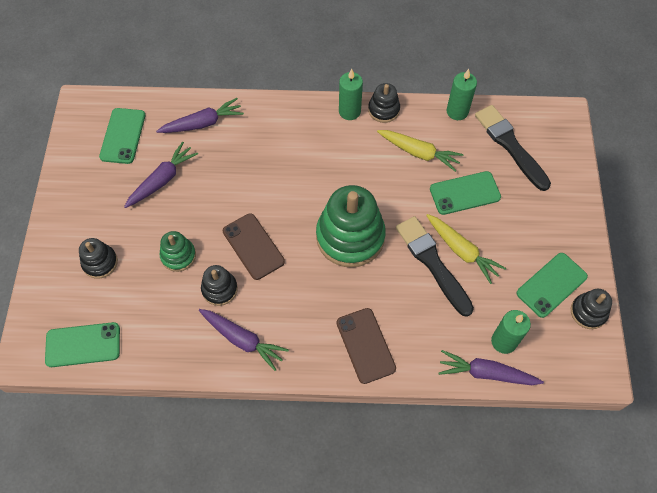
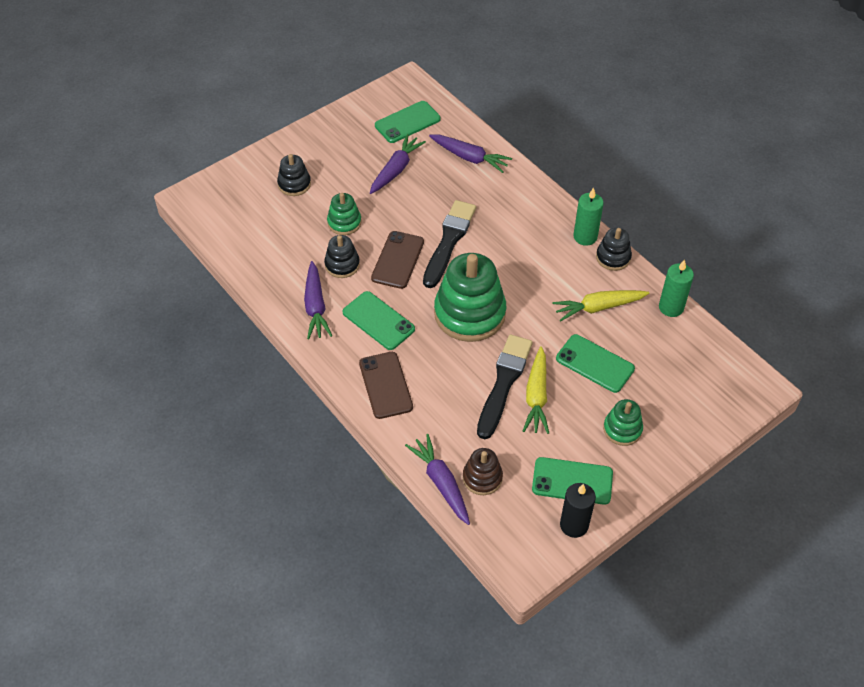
camera: 50 degrees right, 10 degrees down
(83, 345) = (224, 220): green phone -> green phone (378, 321)
(162, 180) = (396, 170): purple carrot -> purple carrot turned 60 degrees counterclockwise
(365, 345) = (385, 385): brown phone -> brown phone turned 45 degrees counterclockwise
(419, 153) = (598, 307): yellow carrot -> yellow carrot turned 90 degrees clockwise
(504, 341) = (482, 478): green candle -> brown stacking toy
(510, 145) = (680, 366): black brush -> black brush (449, 241)
(533, 220) = (622, 429): none -> green stacking toy
(588, 312) = (574, 525): black stacking toy -> black candle

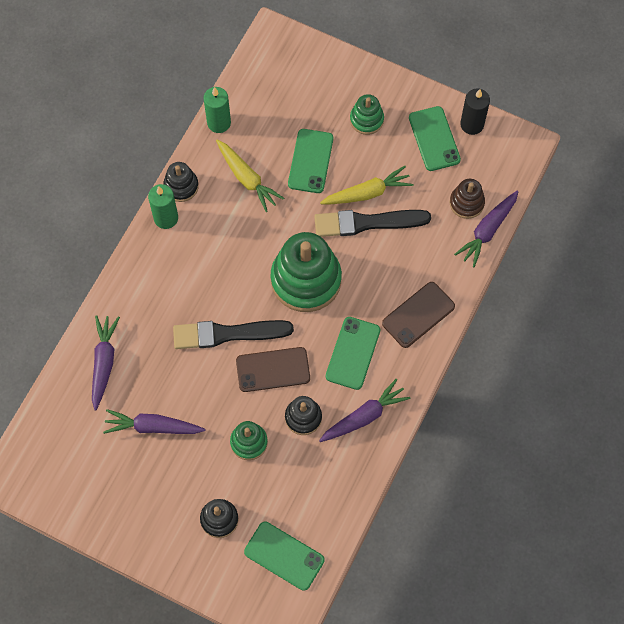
camera: 115 degrees left, 15 degrees up
(407, 122) = (76, 448): green phone -> green phone (284, 556)

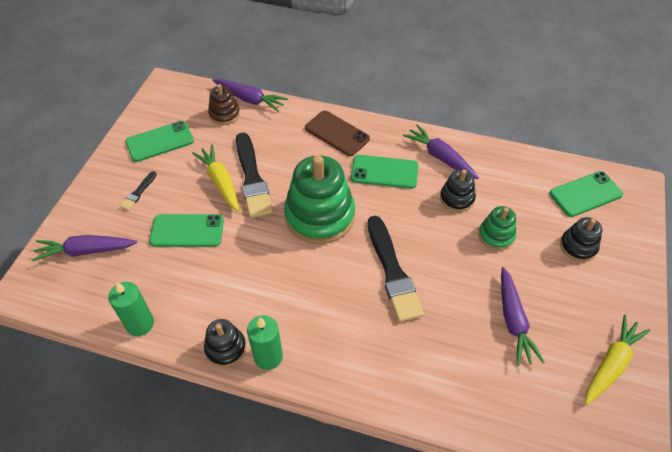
camera: 100 degrees left, 15 degrees down
(104, 363) = (460, 386): purple carrot -> purple carrot (86, 251)
(247, 178) = (211, 284): yellow carrot -> yellow carrot (611, 364)
(273, 369) = (418, 228): brown phone -> none
(284, 556) = (585, 194): green phone -> green phone turned 45 degrees clockwise
(366, 120) = (138, 192): green stacking toy -> black brush
(472, 124) = (144, 118): black candle -> none

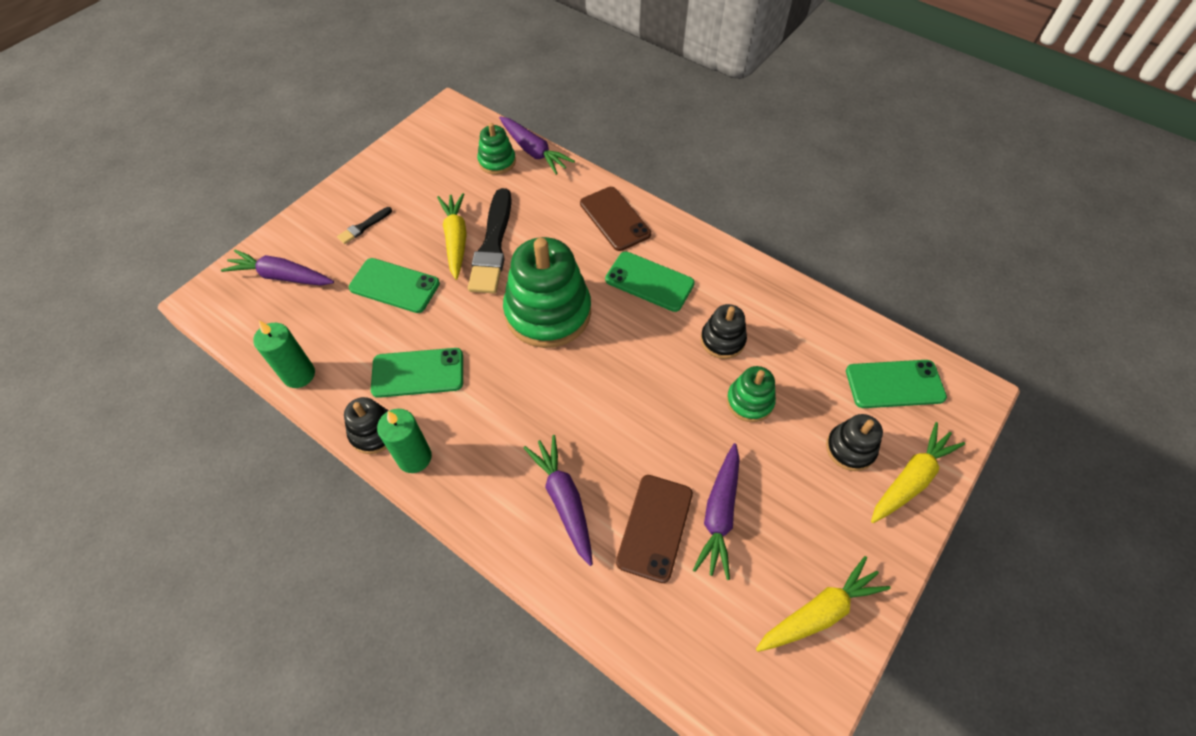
camera: 20 degrees right, 5 degrees up
(160, 141) = (412, 174): green phone -> green phone (418, 373)
(224, 114) = (497, 161): brown stacking toy -> green stacking toy
(392, 271) = (601, 405): black brush -> none
(440, 157) = (727, 283): purple carrot -> purple carrot (564, 500)
(473, 346) = (655, 527): none -> brown phone
(626, 254) = (910, 479): none -> yellow carrot

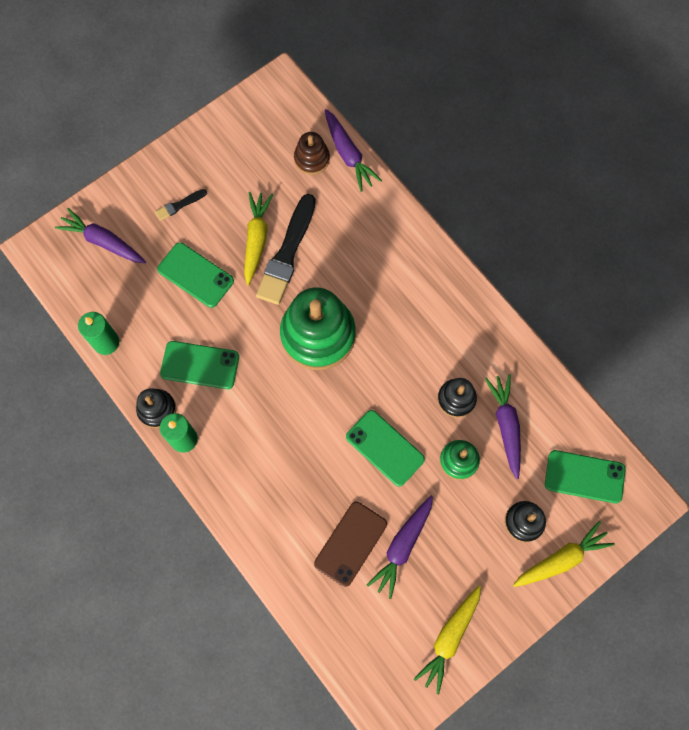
camera: 15 degrees right, 15 degrees up
(497, 161) = (312, 159): green stacking toy -> brown stacking toy
(564, 500) = (288, 504): purple carrot -> purple carrot (506, 425)
(615, 219) = (402, 251): brown phone -> none
(649, 282) = (412, 325): green phone -> green phone (385, 448)
(819, 612) = (449, 638): yellow carrot -> yellow carrot turned 135 degrees clockwise

